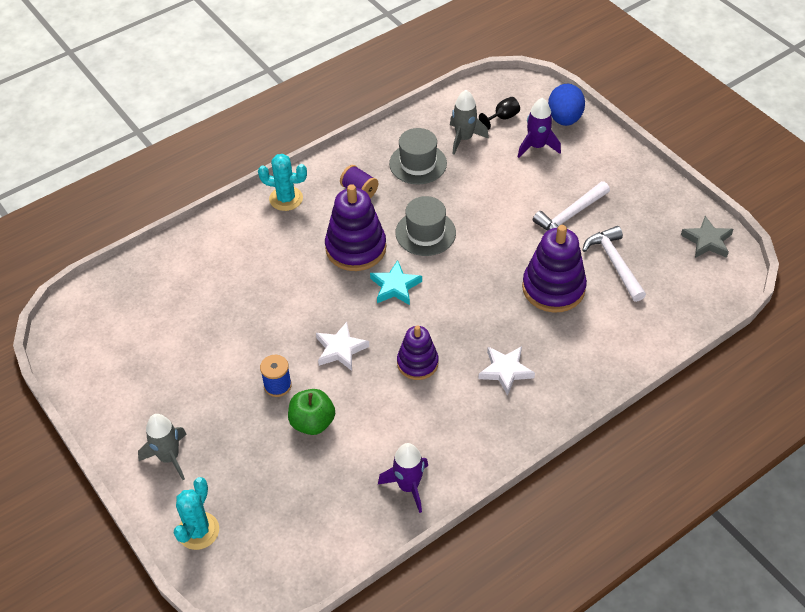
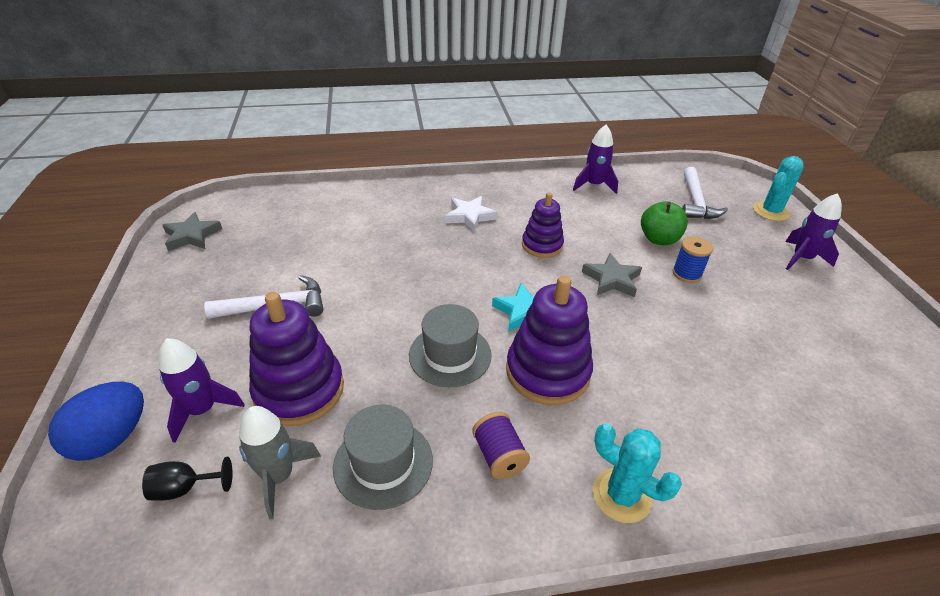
camera: 155 degrees left, 10 degrees down
(169, 457) = (802, 258): grey rocket -> purple rocket
(340, 349) = (611, 279): white star -> grey star
(553, 288) = (370, 253): purple stacking toy -> purple stacking toy (299, 390)
(614, 263) = (292, 250): white hammer -> white hammer (696, 202)

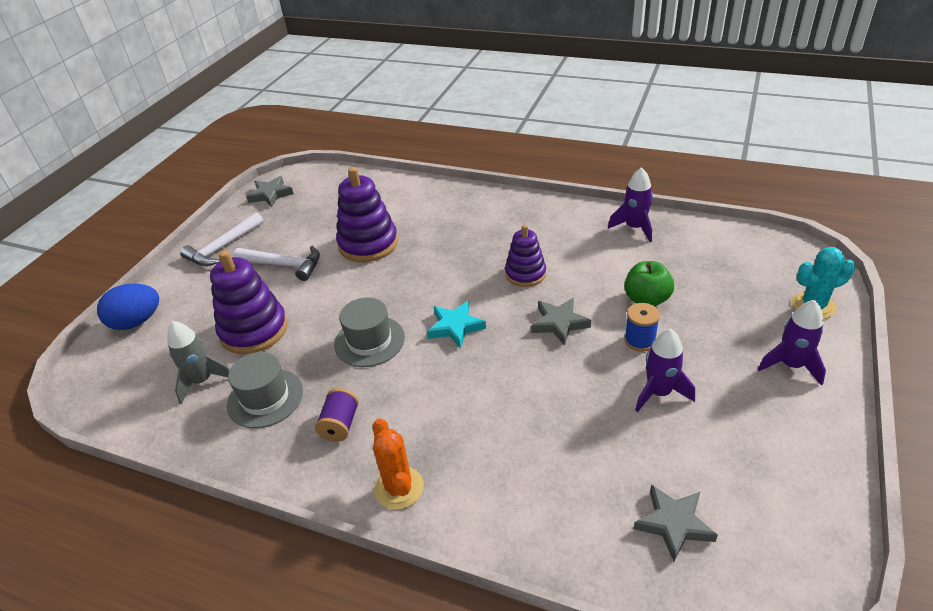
camera: 35 degrees right, 0 degrees up
(185, 488) = (151, 367): black goblet -> none
(202, 410) = (192, 322): purple rocket -> purple rocket (659, 392)
(469, 216) = (486, 230): white star -> none
(547, 372) = (429, 380): purple stacking toy -> purple stacking toy (368, 244)
(621, 495) = (399, 488): turquoise cactus -> orange cactus
(696, 202) = (731, 272): white hammer -> white hammer (223, 247)
(860, 415) = (674, 524): none -> grey star

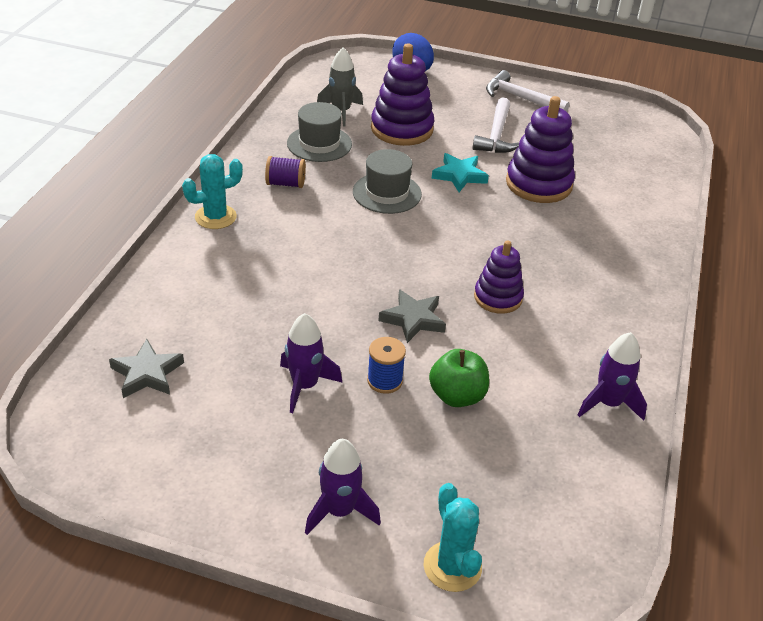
camera: 80 degrees right, 0 degrees up
(270, 194) = (618, 114): grey star -> none
(399, 488) = (215, 217): orange cactus -> turquoise cactus
(455, 327) = (407, 245): turquoise star -> turquoise star (459, 175)

